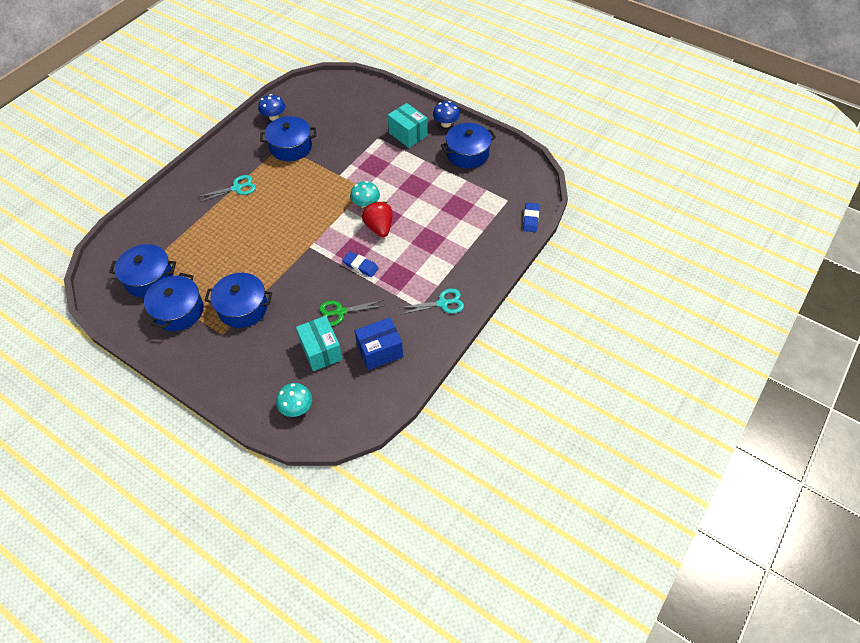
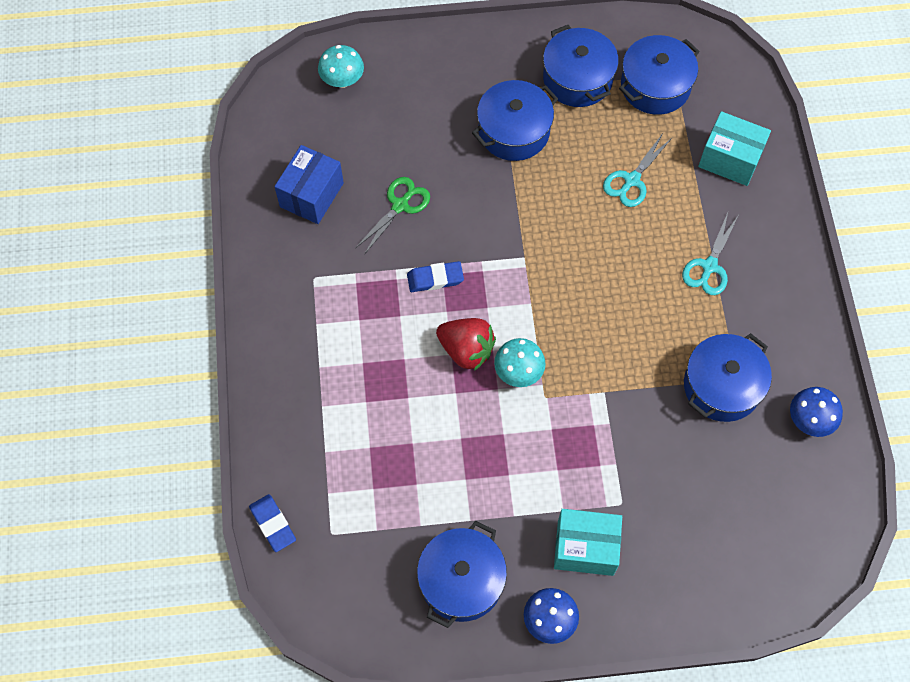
camera: 140 degrees right, 10 degrees up
(321, 351) = (376, 149): turquoise box -> turquoise box (730, 159)
(442, 303) = (289, 304): turquoise scissors -> turquoise scissors (631, 180)

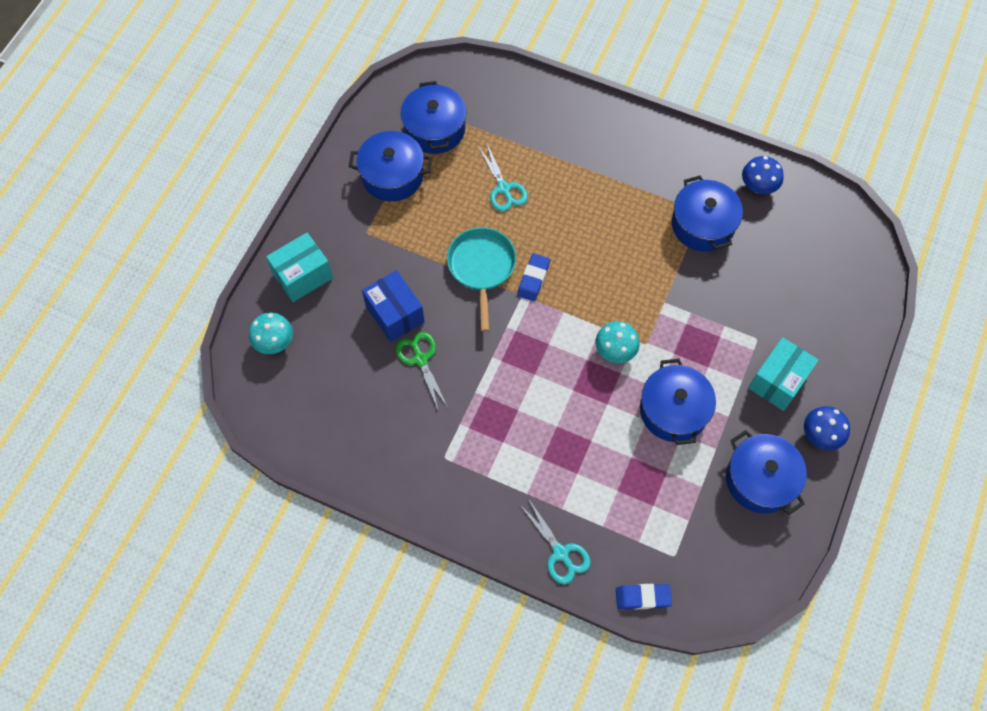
camera: 60 degrees left, 0 degrees up
(311, 195) = (367, 421): blue box -> blue box (395, 314)
(435, 278) = (501, 367): blue eraser -> blue eraser (533, 279)
(466, 350) = (576, 377): red strawberry -> none
(514, 131) = (408, 243): blue pot -> blue pot (673, 410)
(530, 206) = (481, 268): none -> turquoise pan
(709, 266) = (605, 179): turquoise scissors -> turquoise scissors (560, 553)
(730, 159) = (528, 117): turquoise box -> turquoise box (303, 276)

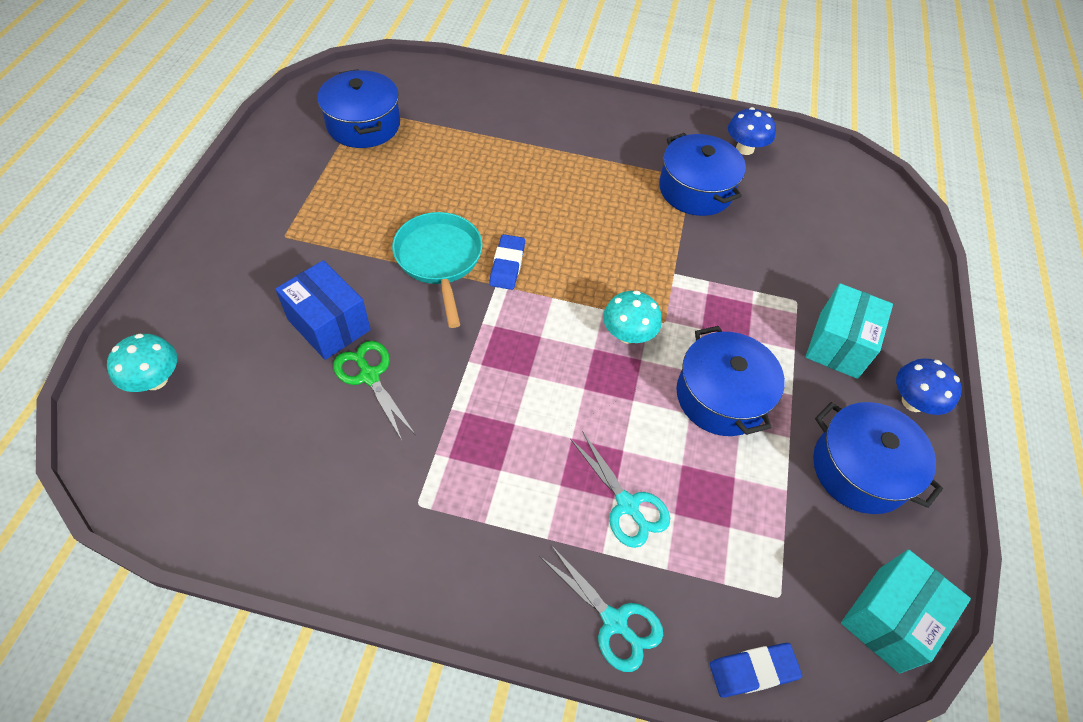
camera: 15 degrees left, 10 degrees down
(303, 276) = (198, 293): turquoise box -> turquoise box (889, 618)
(392, 175) = (315, 174): blue pot -> none
(504, 189) = (455, 175): turquoise scissors -> turquoise scissors (627, 505)

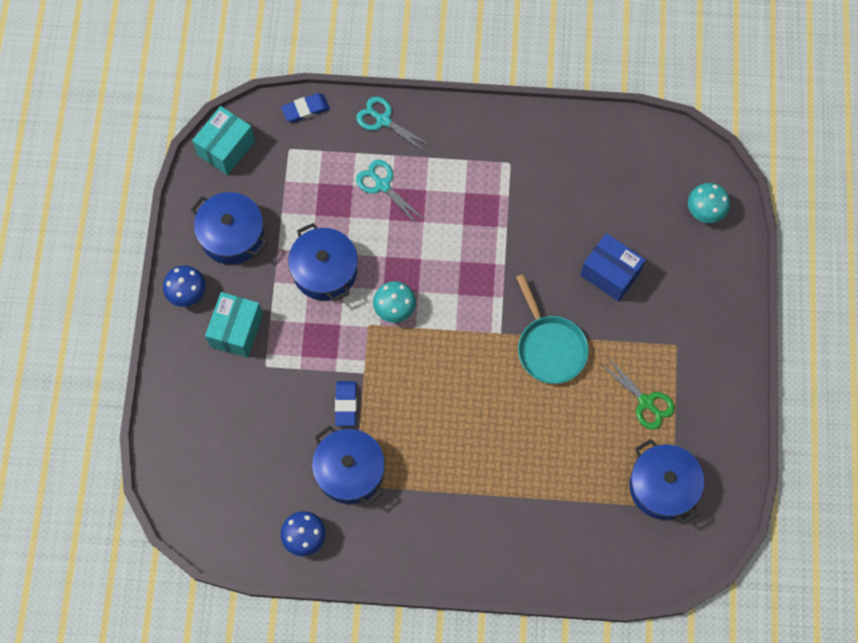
camera: 175 degrees right, 15 degrees up
(370, 376) = (568, 240): green scissors -> green scissors (646, 402)
(507, 265) = (496, 353): blue eraser -> blue eraser (346, 404)

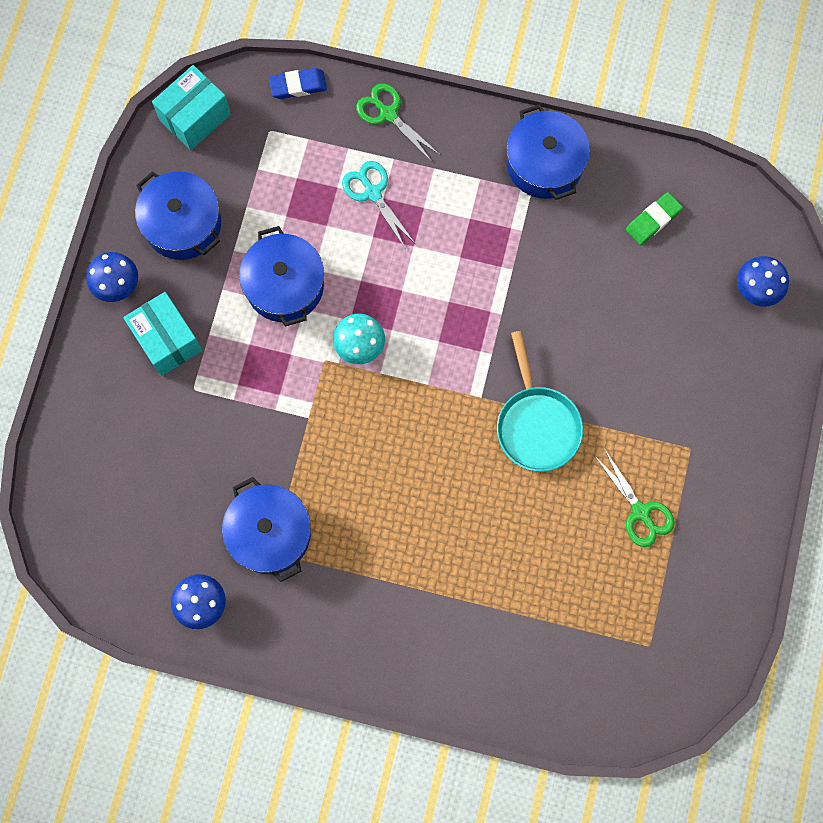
camera: 10 degrees right, 5 degrees up
(236, 330) = (167, 340): turquoise box -> turquoise box turned 60 degrees counterclockwise
(346, 404) = (280, 452): blue eraser -> none
(383, 120) = (388, 114): turquoise scissors -> green scissors
(610, 273) = (627, 347): blue box -> none
(612, 170) = (653, 220): none -> green eraser
(662, 486) = (641, 618): blue pot -> blue pot (544, 164)
(705, 210) = (756, 289): turquoise mushroom -> blue mushroom

